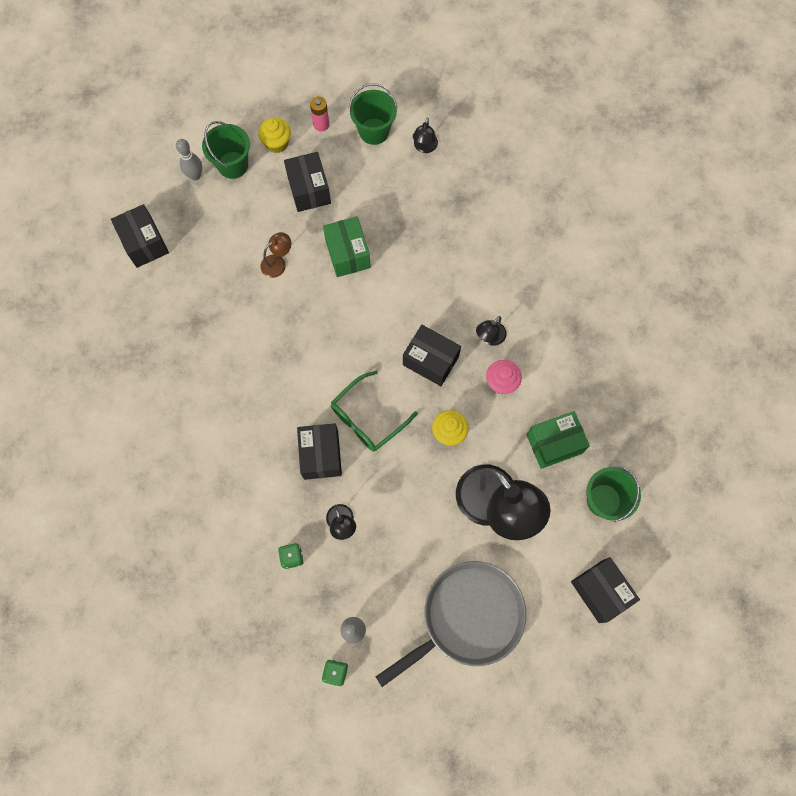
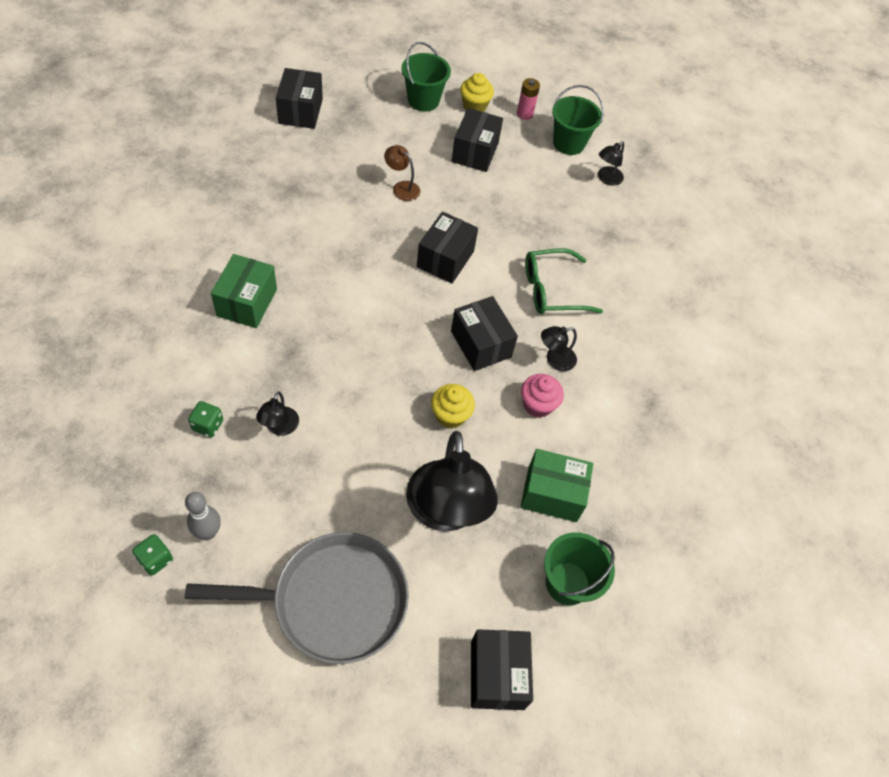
camera: 25 degrees right, 15 degrees down
(195, 175) = (385, 90): grey bowling pin -> none
(278, 263) = (401, 187): brown lamp -> brown lamp turned 135 degrees counterclockwise
(321, 455) = (310, 357): black box -> black box (445, 259)
(347, 254) = (470, 216): green box -> green box (247, 302)
(368, 417) = (381, 354): green glasses -> green glasses (552, 290)

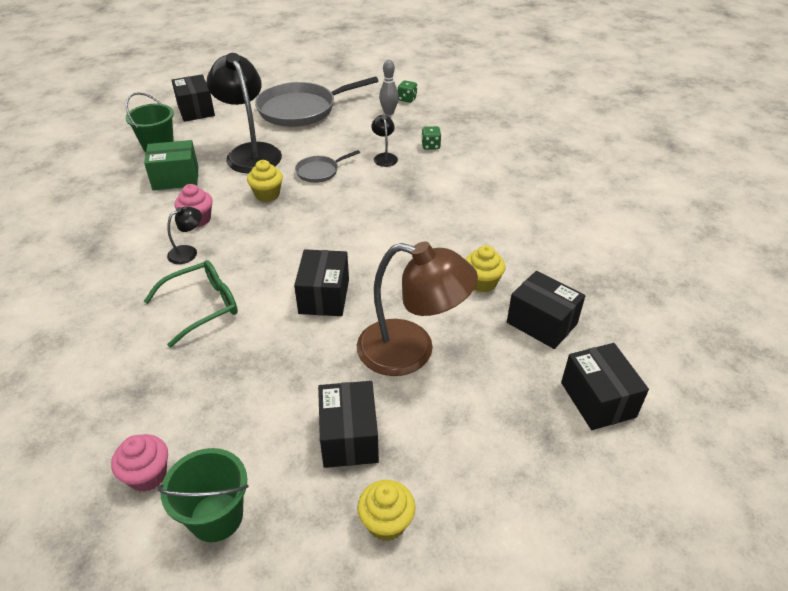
camera: 165 degrees right, 15 degrees down
(247, 302) = (469, 209): green box -> none
(304, 219) = (482, 282): none -> yellow cupcake
(373, 432) = (319, 171): none -> grey pan
(401, 187) = (411, 351): brown lamp -> brown lamp, size x2.26
(423, 100) = (465, 495): green bucket -> none
(481, 344) = (260, 242): black box -> black box (541, 323)
(524, 114) = (302, 545): pink battery -> none
(606, 179) = (148, 475): black lamp -> pink cupcake

